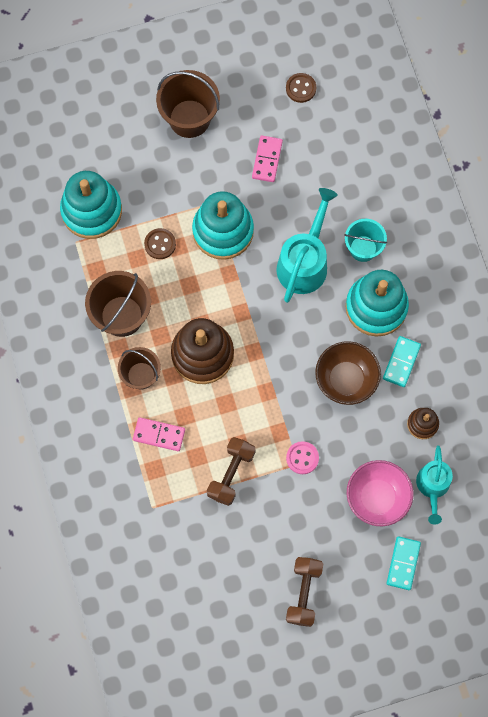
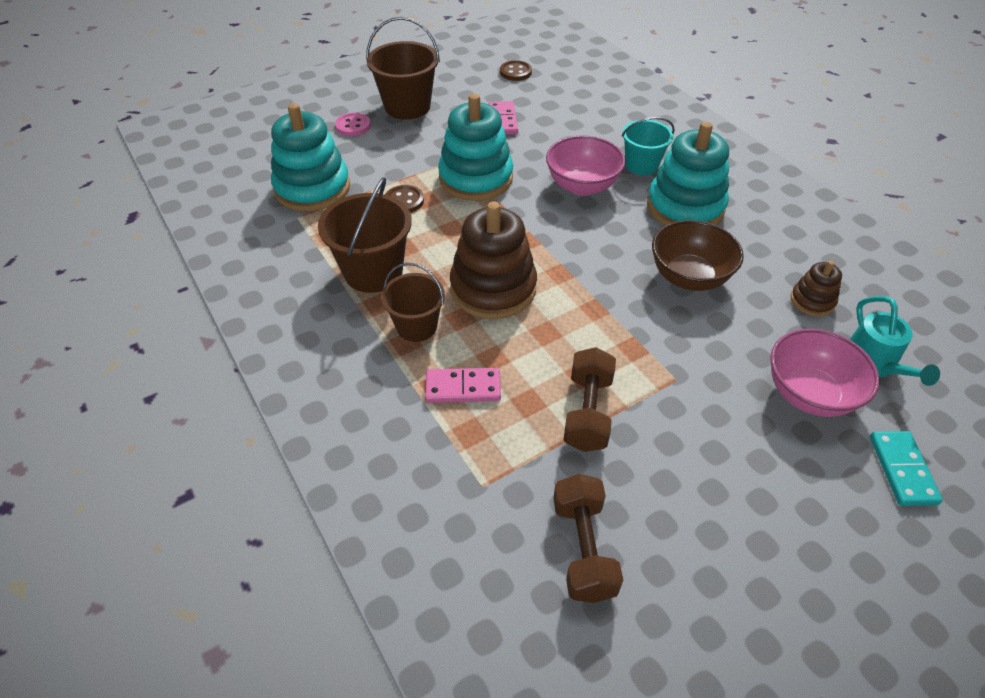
camera: 15 degrees left, 25 degrees down
(302, 458) = (679, 371): pink button -> pink button (353, 126)
(303, 593) = (781, 554): brown dumbbell -> brown dumbbell (583, 548)
(305, 262) = (582, 186): turquoise watering can -> pink bowl
(401, 362) = (745, 248): turquoise domino -> none

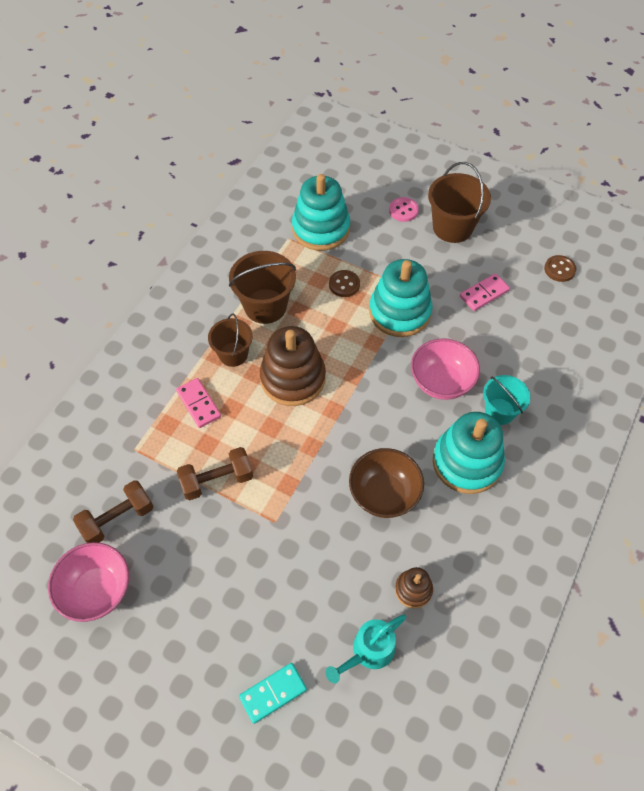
camera: 60 degrees right, 10 degrees up
(809, 394) = (310, 613): pink bowl -> pink bowl (97, 590)

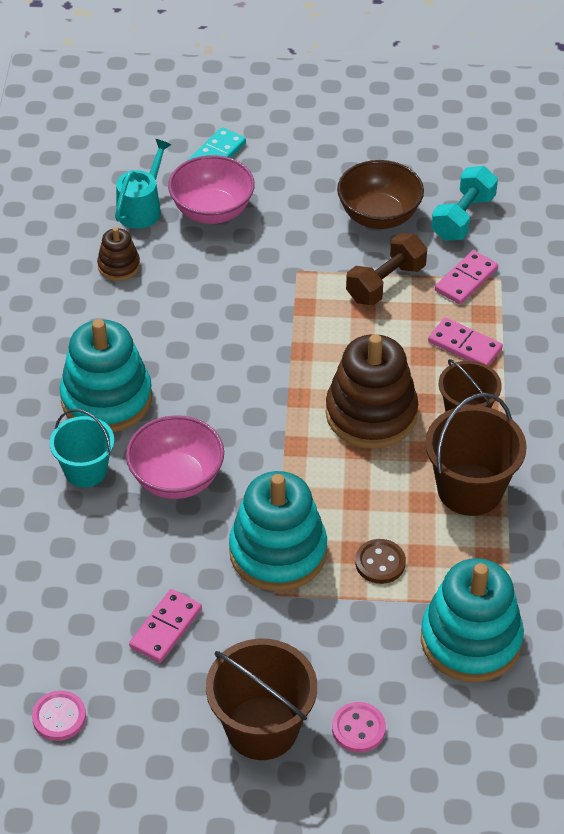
camera: 155 degrees right, 10 degrees down
(97, 590) = (434, 163): pink bowl -> pink bowl (212, 211)
(117, 519) = (463, 218): brown dumbbell -> turquoise dumbbell
(158, 458) = (466, 280): none -> pink domino
(384, 494) = (190, 334): brown bowl -> brown bowl (379, 216)
(559, 269) = (59, 717): brown button -> pink button

